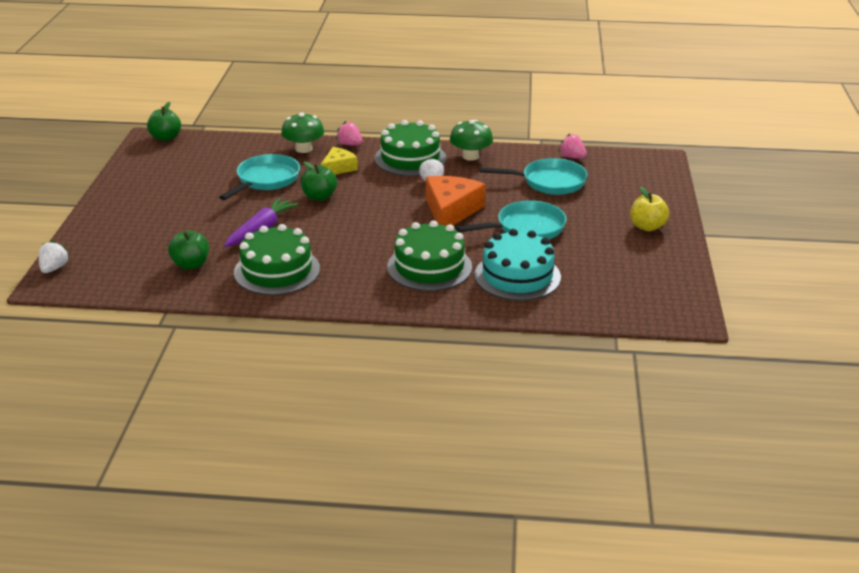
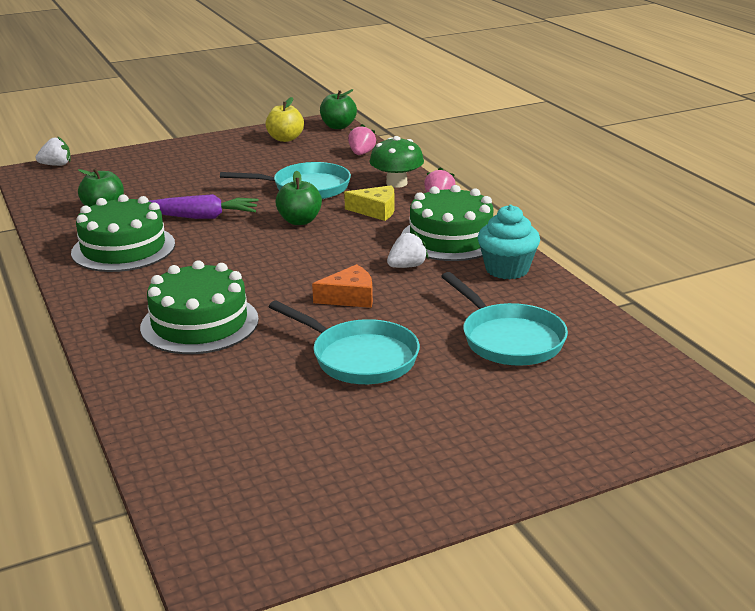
camera: 60 degrees right, 5 degrees down
(451, 211) = (349, 297): orange cheese -> orange cheese, size x0.60
(470, 156) = (507, 269): green mushroom -> turquoise cupcake
(517, 276) = (226, 386): turquoise cake -> none
(572, 157) = (607, 336): pink strawberry -> pink strawberry (361, 154)
(647, 227) = (471, 454): yellow apple -> yellow apple (285, 139)

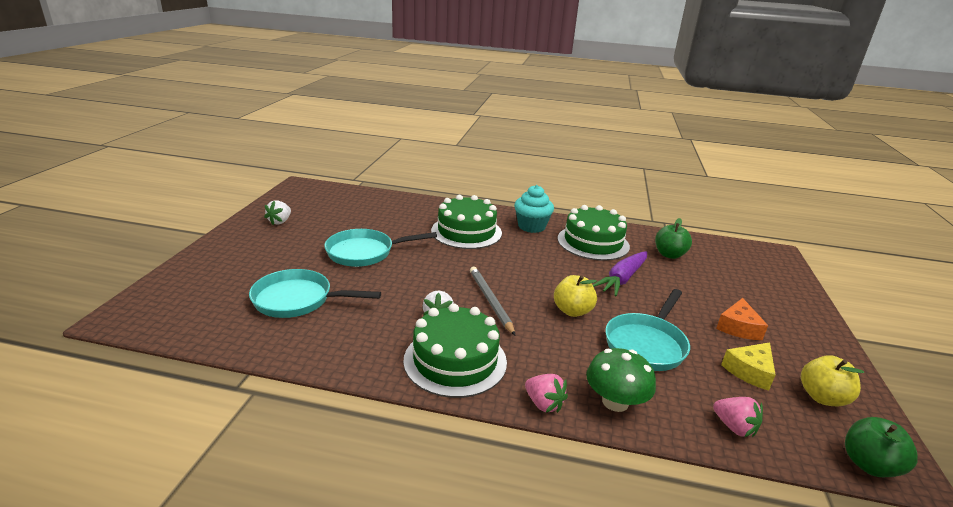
camera: 125 degrees right, 0 degrees up
(56, 165) = (787, 264): white strawberry -> white strawberry (280, 221)
(299, 221) = (572, 311): green apple -> yellow apple
(342, 255) = (490, 301): none -> grey pencil
(349, 297) = (429, 277): orange cheese -> orange cheese (738, 327)
(376, 211) = (556, 354): yellow cheese -> yellow cheese (750, 371)
(507, 269) = (369, 354): turquoise cupcake -> turquoise cupcake (531, 226)

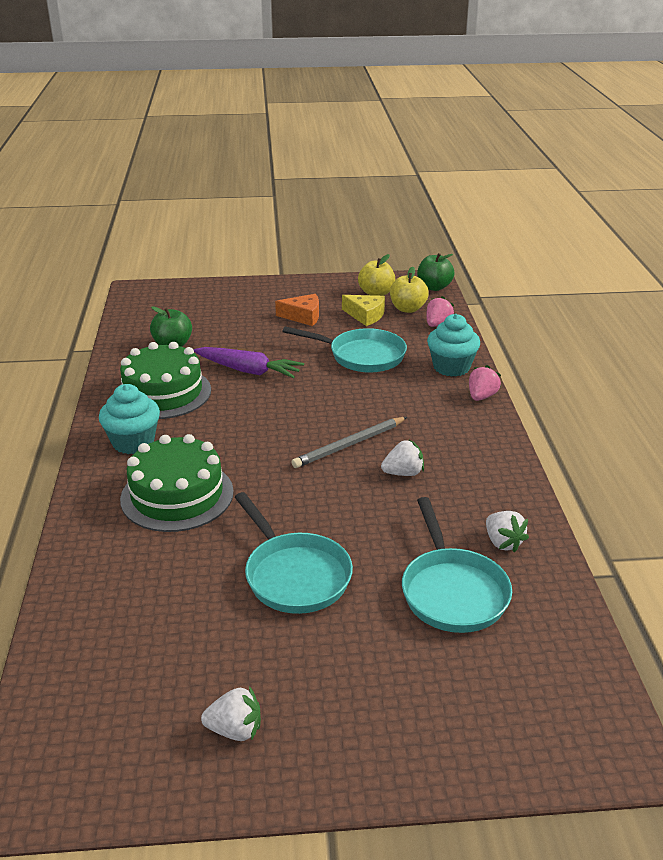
camera: 105 degrees left, 5 degrees up
(321, 337) = (503, 542): none -> white strawberry
(455, 360) = (466, 447): green cake -> none
(572, 311) = (333, 394): yellow apple -> yellow apple (408, 309)
(615, 402) = (451, 367): green mushroom -> turquoise cupcake

